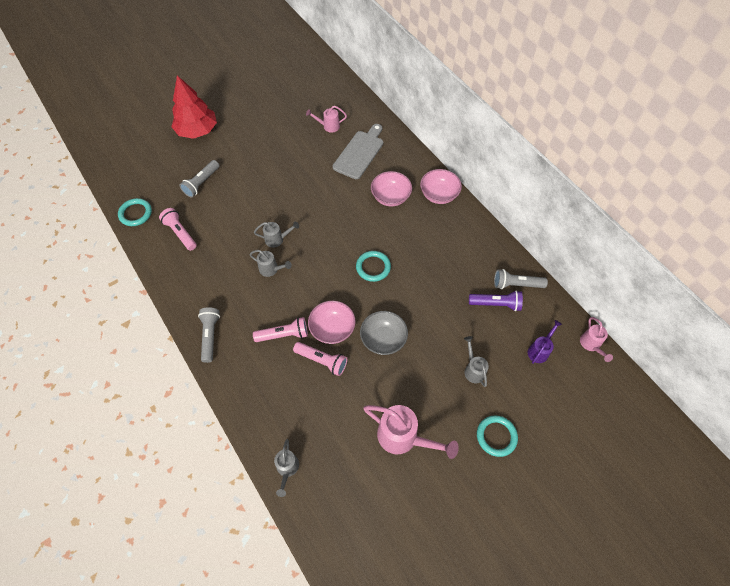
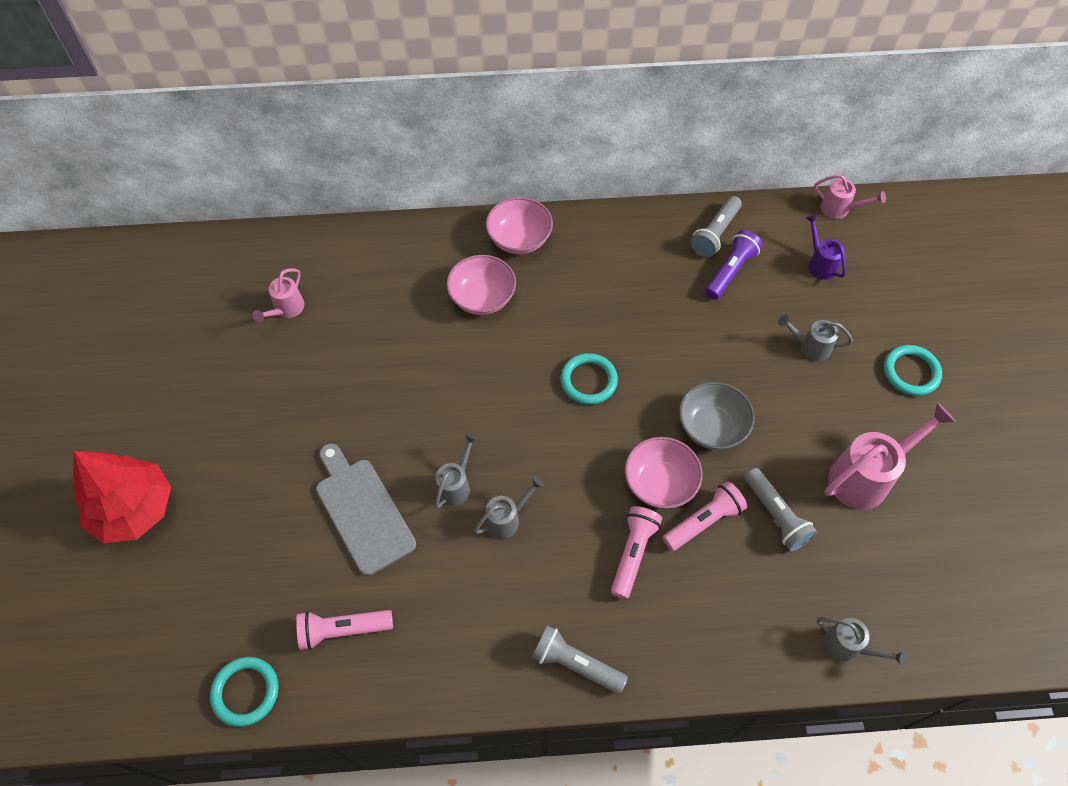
camera: 60 degrees left, 0 degrees up
(201, 183) = (259, 551): grey flashlight -> grey flashlight (776, 515)
(360, 153) = (372, 294): grey cutting board -> grey cutting board (362, 511)

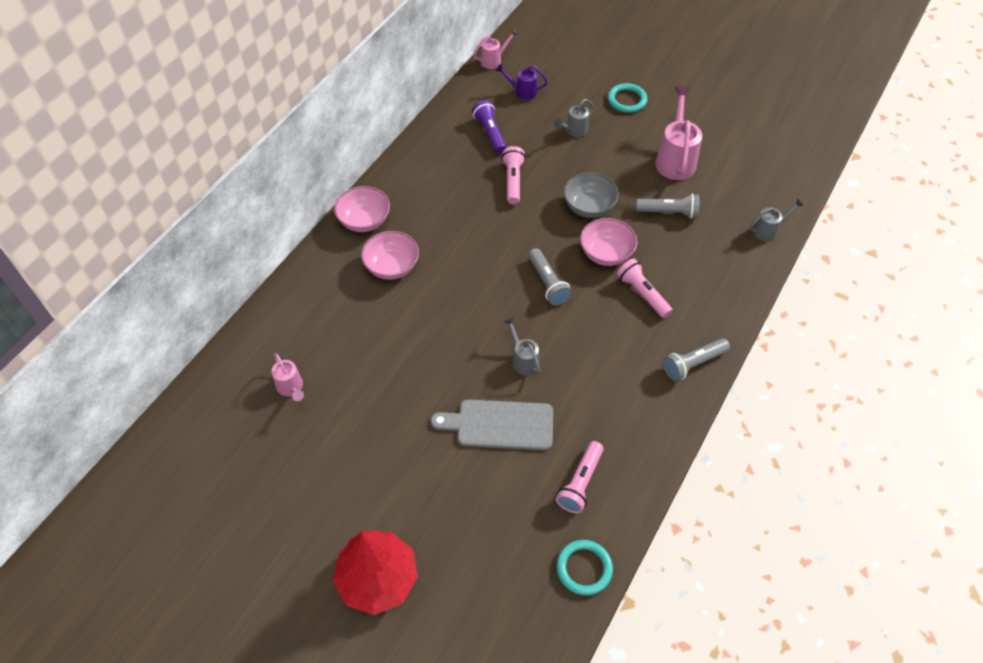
camera: 55 degrees left, 5 degrees down
(506, 519) = (570, 345): grey watering can -> none
(588, 381) = (506, 246): turquoise ring -> none
(703, 521) = (647, 247): pink flashlight -> pink flashlight (513, 181)
(715, 234) = (456, 124): grey flashlight -> grey flashlight (548, 283)

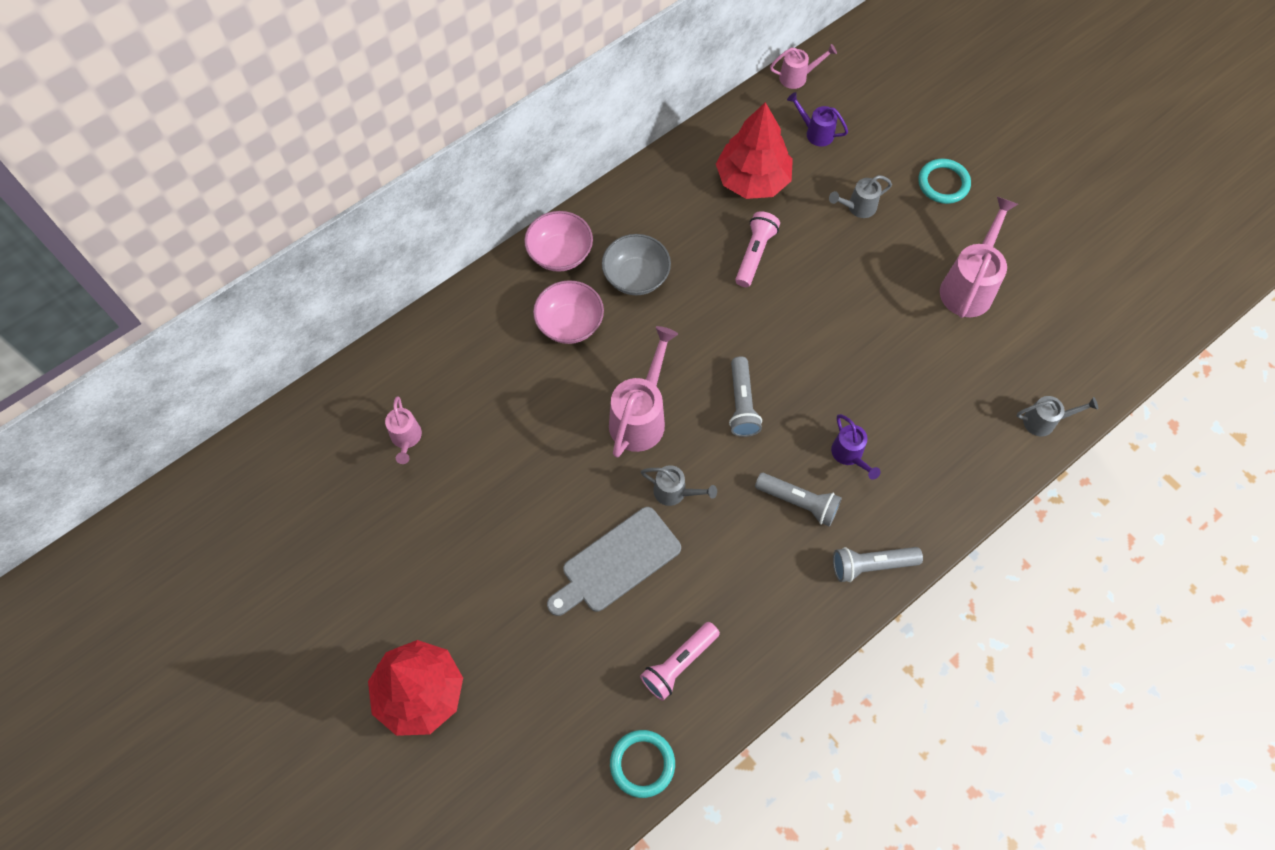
camera: 20 degrees right, 10 degrees up
(474, 315) = (640, 417): none -> pink watering can
(490, 133) = (752, 180): purple flashlight -> red tree
(500, 425) = (616, 562): grey cutting board -> grey cutting board turned 60 degrees counterclockwise
(523, 360) = (674, 492): grey watering can -> grey watering can turned 120 degrees clockwise
(589, 207) = (833, 318): grey bowl -> grey bowl (636, 277)
(606, 253) = (828, 387): pink bowl -> none
(642, 294) = (849, 455): pink flashlight -> purple watering can
(668, 212) = (928, 357): grey flashlight -> grey flashlight (799, 502)

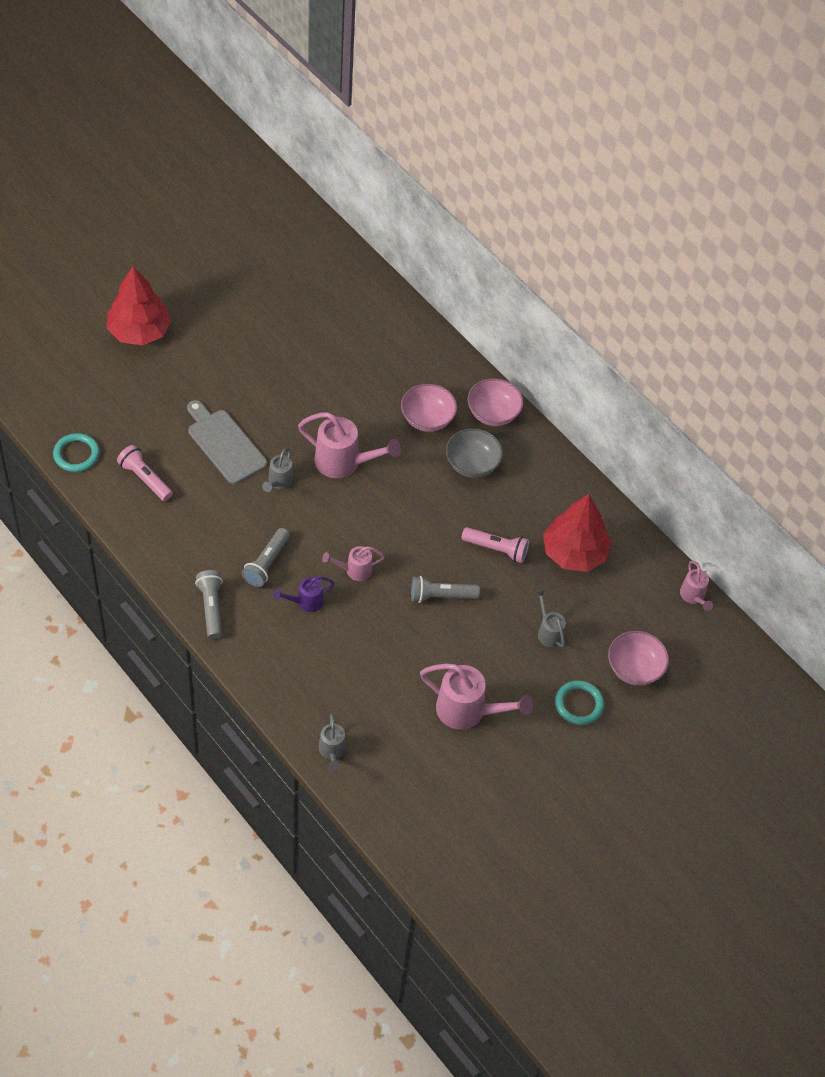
camera: 85 degrees right, 10 degrees down
(406, 438) = (329, 319): pink watering can -> pink watering can (355, 570)
(742, 404) = (353, 531): grey flashlight -> grey flashlight (441, 596)
(816, 133) = (630, 606): purple watering can -> none
(892, 132) = (634, 668): none -> pink bowl

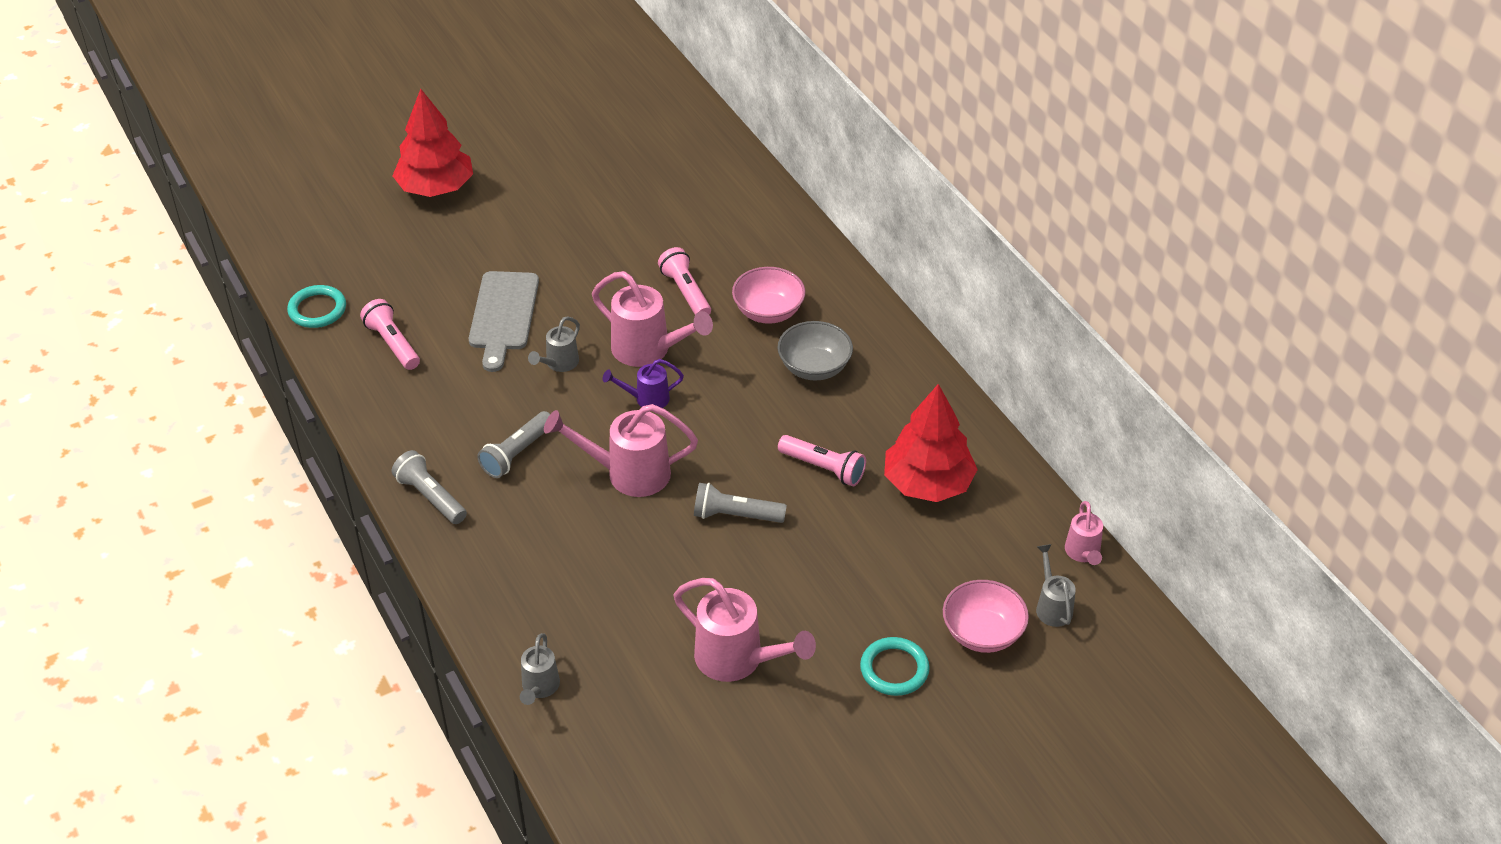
camera: 15 degrees right, 10 degrees down
(211, 608) = (430, 497): grey flashlight -> grey flashlight turned 45 degrees counterclockwise
(224, 444) = (503, 315): grey cutting board -> grey cutting board turned 150 degrees counterclockwise
(306, 602) = (555, 503): purple watering can -> purple watering can (647, 399)
(355, 570) = (629, 473): pink watering can -> pink watering can, size x1.79
(360, 408) = (686, 292): none -> pink flashlight
(493, 413) = (855, 313): pink bowl -> none
(548, 632) = (872, 574): grey watering can -> grey watering can (1052, 607)

